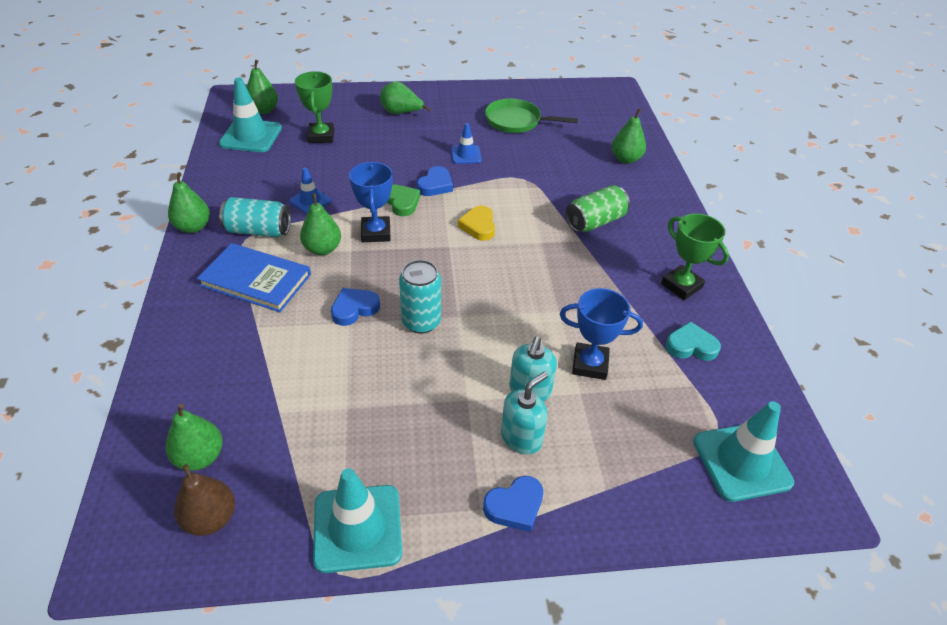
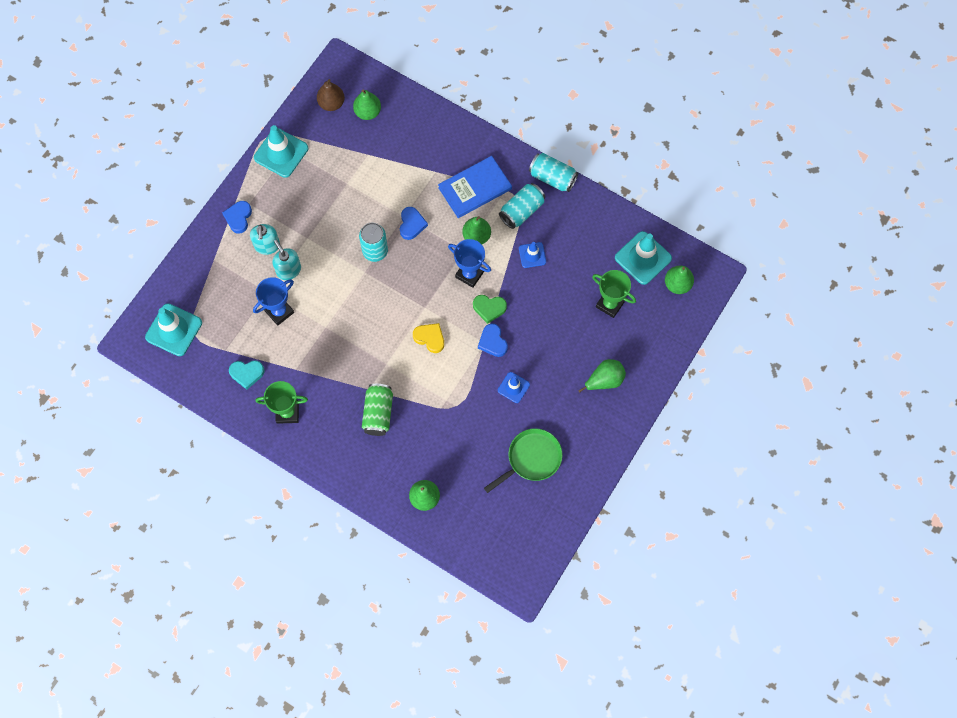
camera: 130 degrees right, 25 degrees up
(193, 227) = (552, 178): green pear -> turquoise can
(691, 346) = (247, 373): turquoise heart -> turquoise heart turned 45 degrees clockwise

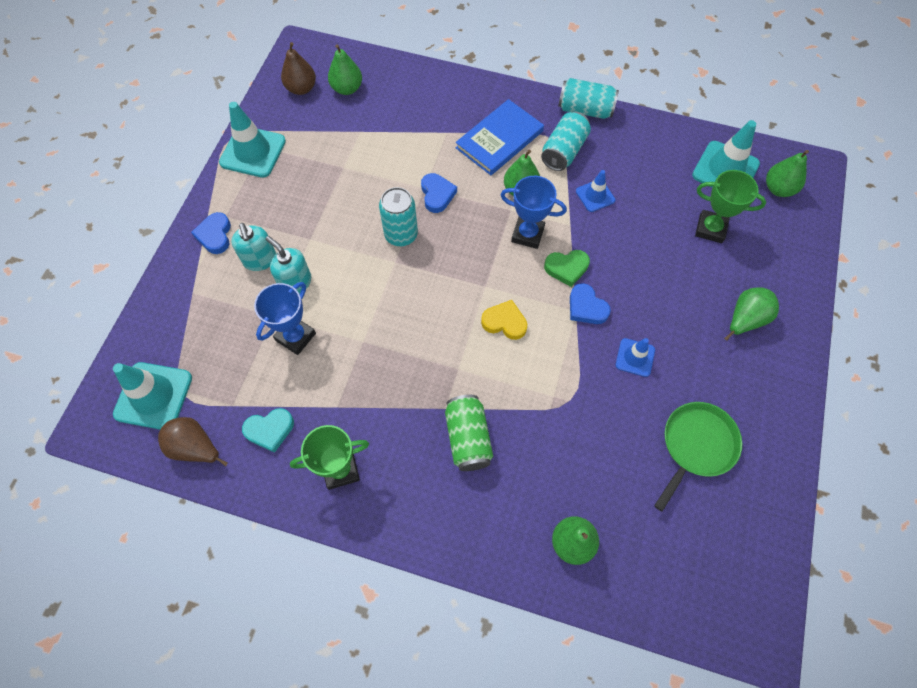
camera: 15 degrees left, 5 degrees down
(195, 373) = (195, 447): none -> brown pear

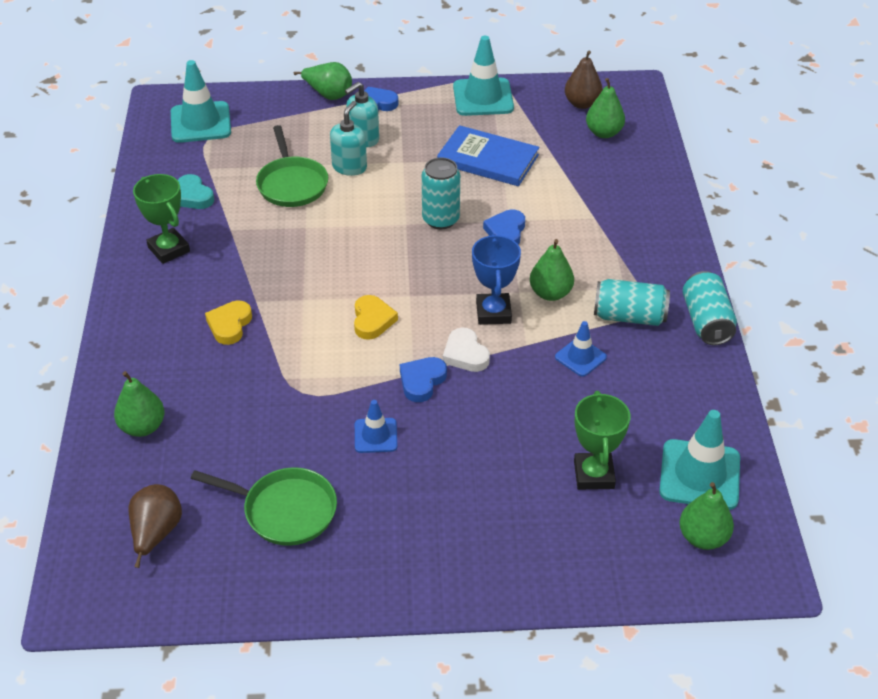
camera: 70 degrees right, 20 degrees down
(195, 447) = (162, 160): brown pear -> brown pear (156, 533)
(295, 337) = (292, 184): blue trophy -> green pan
(437, 195) = (506, 232): blue heart -> blue heart turned 135 degrees clockwise
(468, 438) = (229, 325): green can -> yellow heart
(499, 140) = (611, 260): blue book -> blue book (488, 159)
(566, 268) = (465, 354): green heart -> white heart
(745, 320) = (474, 531): green pear -> green pear (328, 94)

